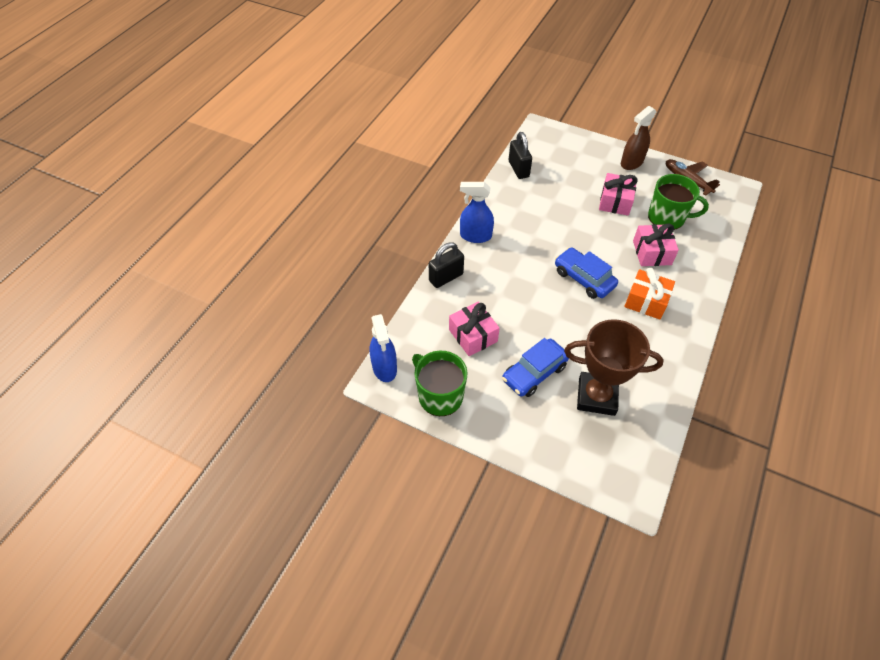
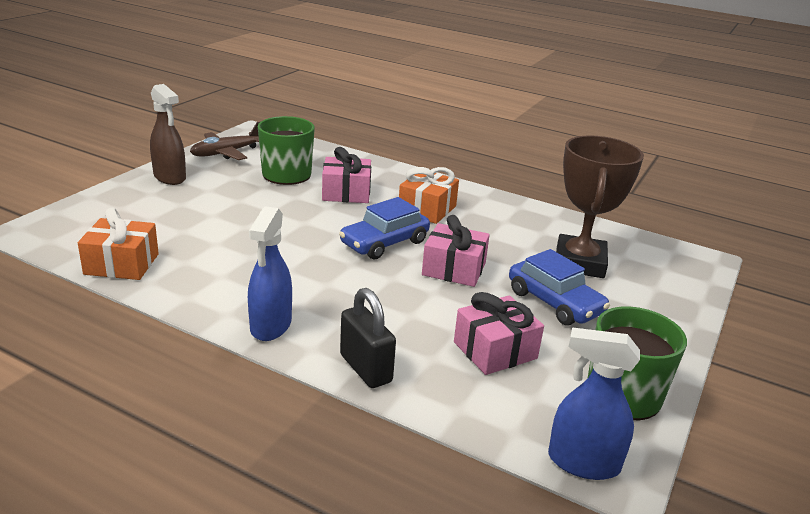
camera: 90 degrees left, 25 degrees down
(384, 368) = (582, 462): blue spray bottle -> blue spray bottle turned 150 degrees counterclockwise
(518, 169) = (122, 264): black padlock -> orange gift
(615, 202) = (243, 200): pink gift -> pink gift (454, 269)

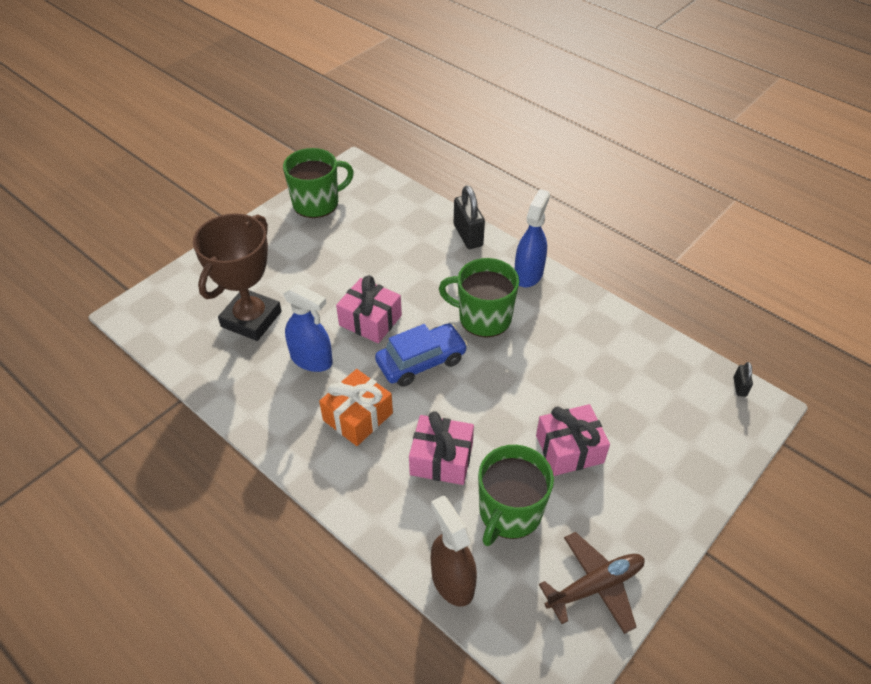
camera: 165 degrees left, 20 degrees up
(41, 243) = (739, 387): none -> black padlock
(122, 264) = (656, 350): orange gift -> none
(170, 177) = (656, 512): brown spray bottle -> brown spray bottle (452, 581)
(326, 279) = (483, 317): none -> green mug
(495, 350) = (377, 240): pink gift -> pink gift (569, 449)
(554, 302) = (307, 276): blue car -> none
(582, 462) = (367, 173): blue spray bottle -> blue spray bottle (312, 359)

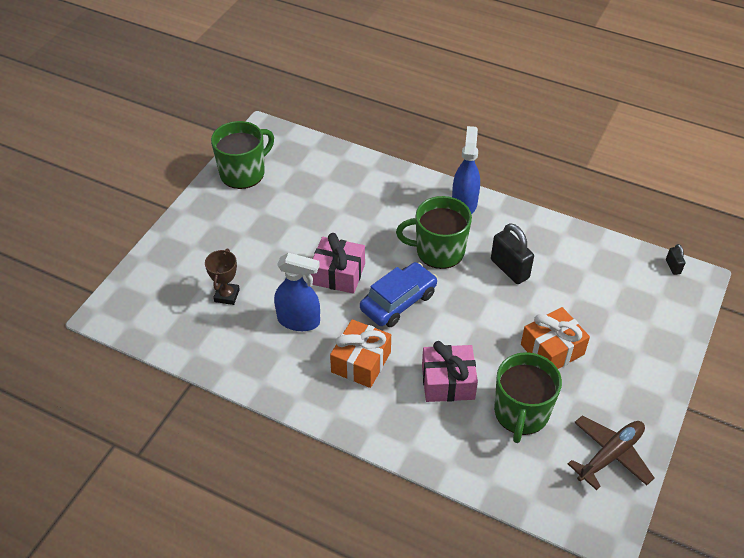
camera: 15 degrees left, 0 degrees up
(251, 319) = (227, 295): brown trophy -> brown trophy, size x0.49
(452, 581) = (494, 479): brown spray bottle -> none
(468, 235) = (397, 178): black padlock -> black padlock (509, 269)
(569, 449) = (552, 349): pink gift -> orange gift

